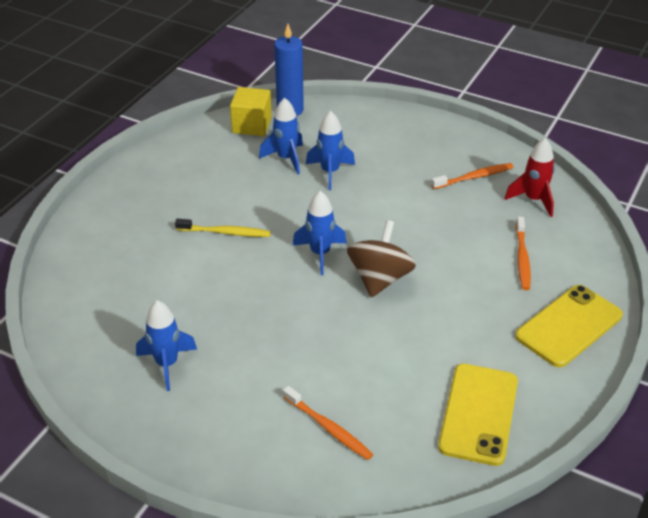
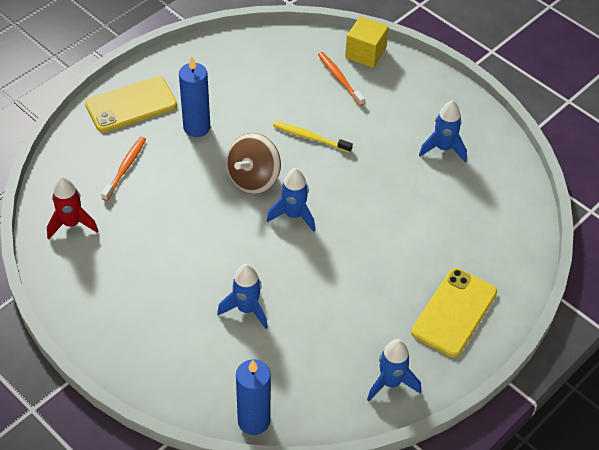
camera: 165 degrees left, 10 degrees up
(225, 232) = (371, 260): yellow toothbrush -> yellow toothbrush (310, 137)
(252, 125) = (306, 405): yellow cube -> yellow cube (365, 53)
(286, 159) = (284, 341): blue rocket -> blue rocket (390, 383)
(474, 177) = (108, 265): orange toothbrush -> none
(475, 318) = (196, 127): none -> blue candle
(478, 414) = (235, 64): yellow phone -> yellow phone (454, 312)

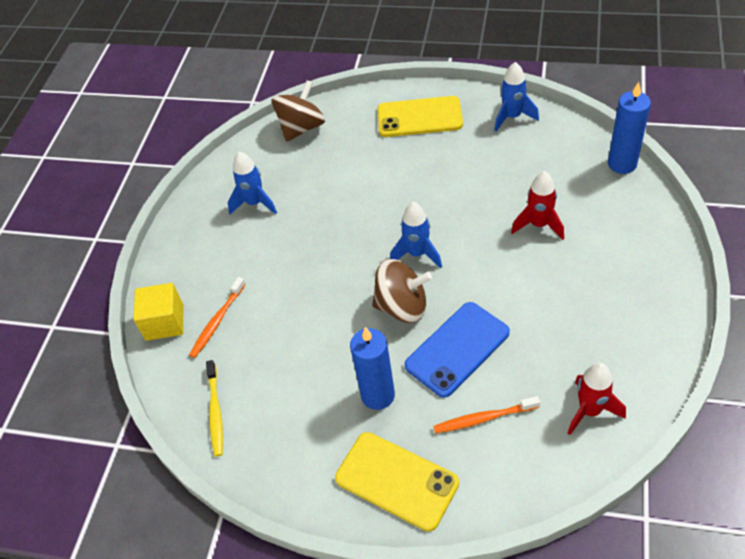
camera: 115 degrees left, 0 degrees up
(188, 187) = (457, 349): none -> blue phone
(247, 309) = (539, 225): blue rocket -> red rocket
(310, 137) = (315, 297): yellow toothbrush -> yellow toothbrush (215, 412)
(515, 222) = (302, 128): none -> brown spinning top

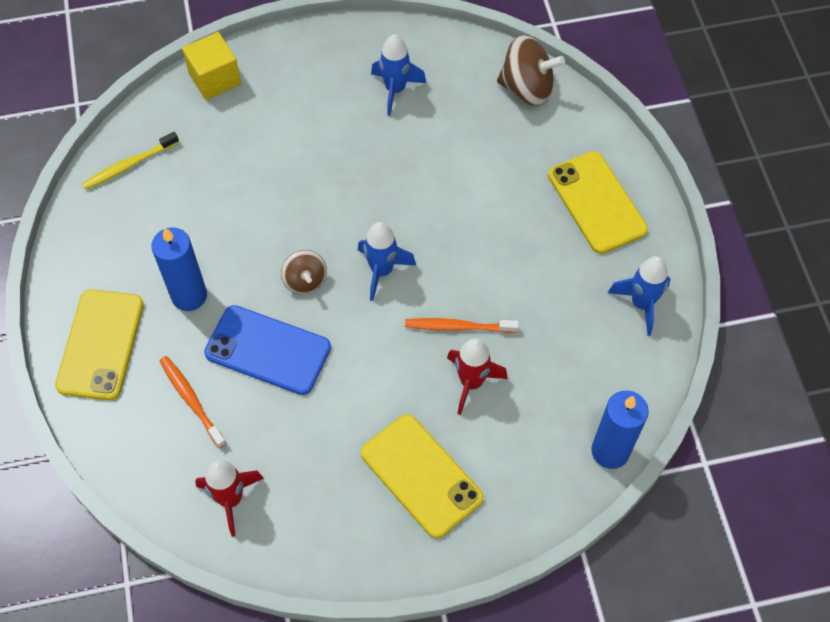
camera: 60 degrees right, 10 degrees up
(217, 321) = (230, 122): orange toothbrush -> orange toothbrush (458, 327)
(402, 306) = (305, 280): brown spinning top -> brown spinning top, size x0.60
(608, 275) = (421, 475): none -> yellow phone

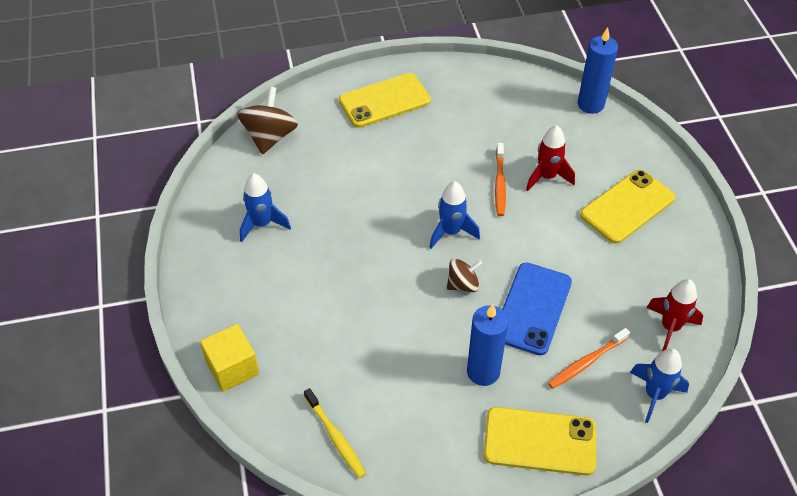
camera: 90 degrees left, 10 degrees down
(641, 304) = (472, 82): blue rocket -> blue rocket (654, 394)

